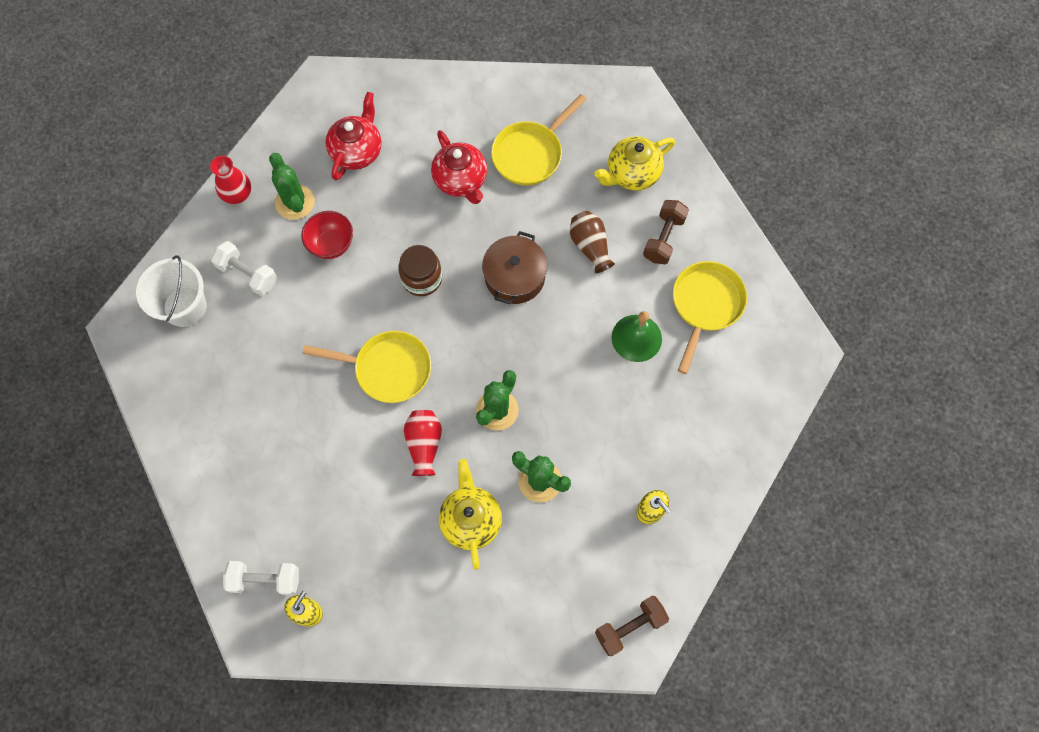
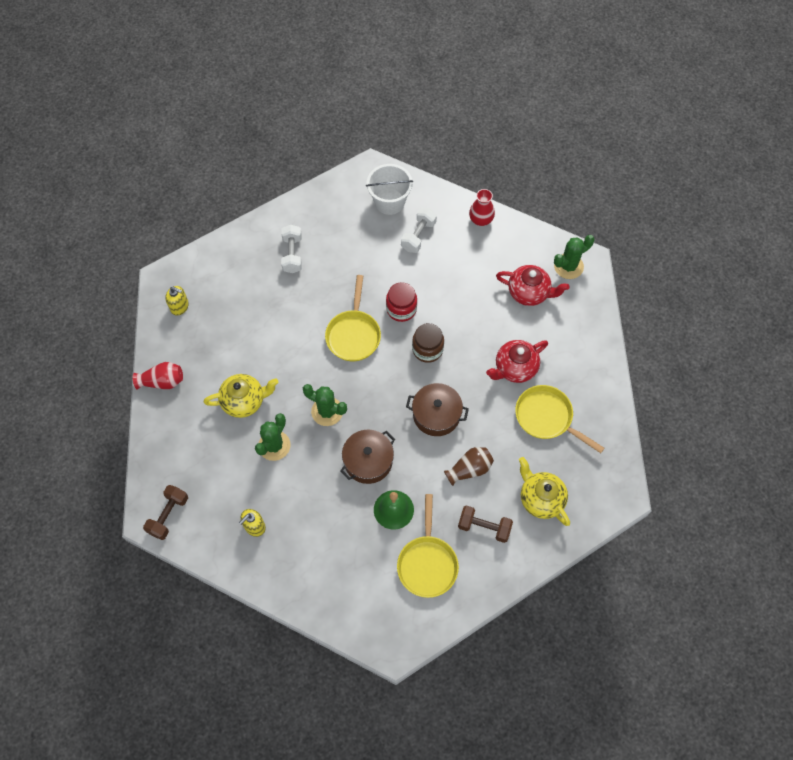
camera: 85 degrees right, 5 degrees down
(265, 580) = (200, 279): white dumbbell -> white dumbbell (292, 254)
(295, 202) = (480, 257): green cactus -> green cactus (568, 266)
(331, 245) = (448, 285): red bowl -> none
(358, 305) = (401, 309): none -> red jar
(424, 444) = (298, 365): red vase -> red vase (162, 381)
(571, 363) = (368, 461): none -> brown pot
(630, 627) = (168, 515): brown dumbbell -> brown dumbbell turned 60 degrees clockwise
(705, 305) = (427, 563): yellow pan -> yellow pan turned 75 degrees clockwise

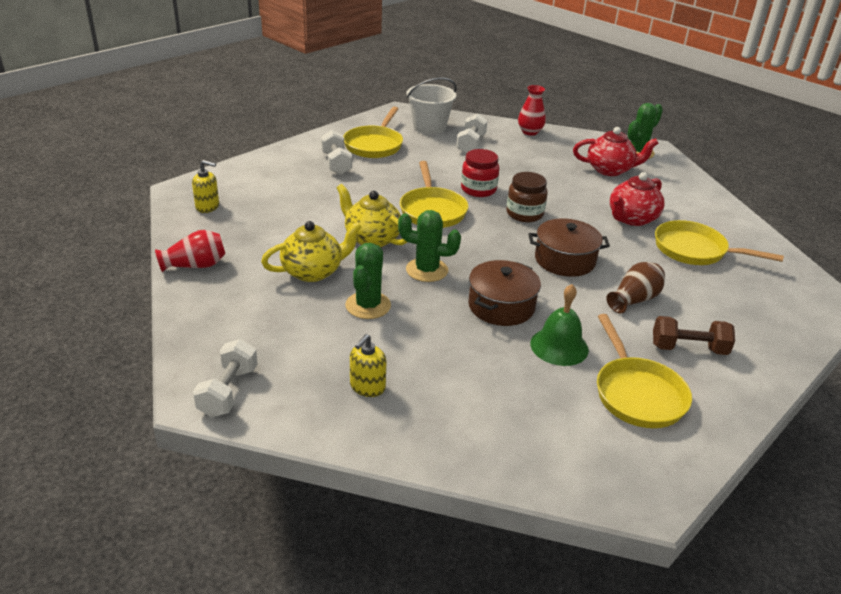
camera: 15 degrees left, 30 degrees down
(168, 515) = (228, 391): brown dumbbell -> white dumbbell
(332, 227) = (374, 145): none -> yellow pan
(540, 498) = (739, 315): yellow teapot -> yellow teapot (371, 239)

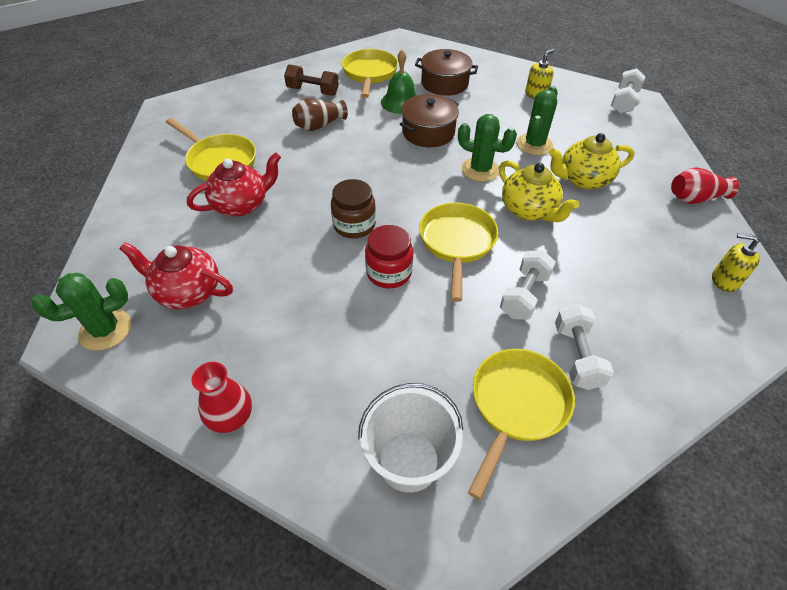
camera: 165 degrees left, 15 degrees up
(471, 144) = (354, 387): white dumbbell -> white dumbbell (524, 295)
(565, 260) = (350, 165): brown pot -> brown pot (444, 83)

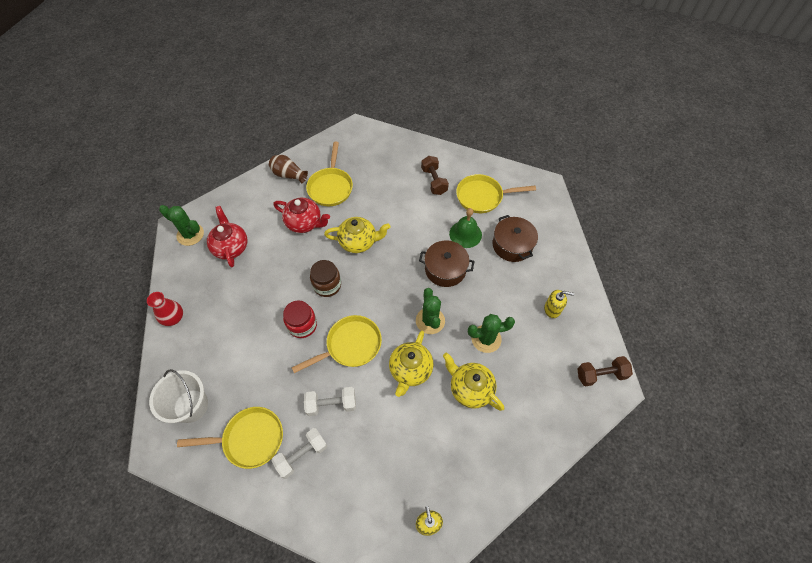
camera: 55 degrees right, 10 degrees up
(319, 125) = (402, 208): brown vase -> brown vase (288, 175)
(324, 174) = (358, 242): none -> yellow teapot
(370, 74) = (482, 197): yellow pan -> yellow pan turned 150 degrees counterclockwise
(623, 102) = (600, 374): white dumbbell -> brown dumbbell
(694, 198) = (508, 474): red vase -> none

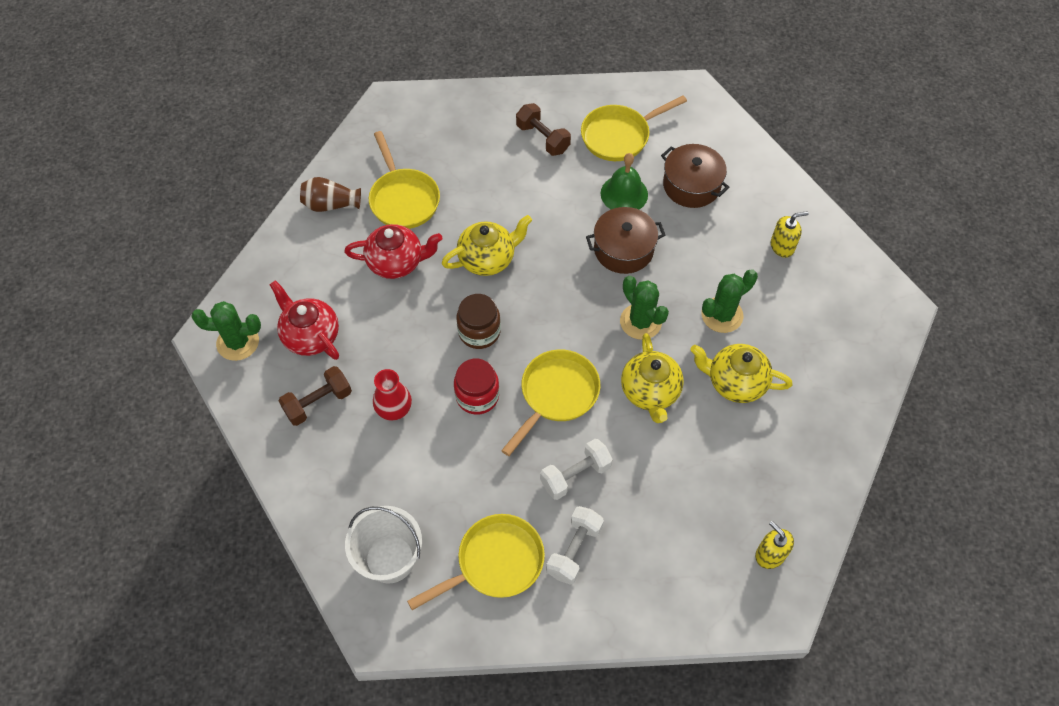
camera: 25 degrees left, 0 degrees up
(174, 318) = (290, 462): red vase -> red vase (394, 409)
(600, 374) = (876, 301): brown dumbbell -> brown dumbbell (318, 402)

